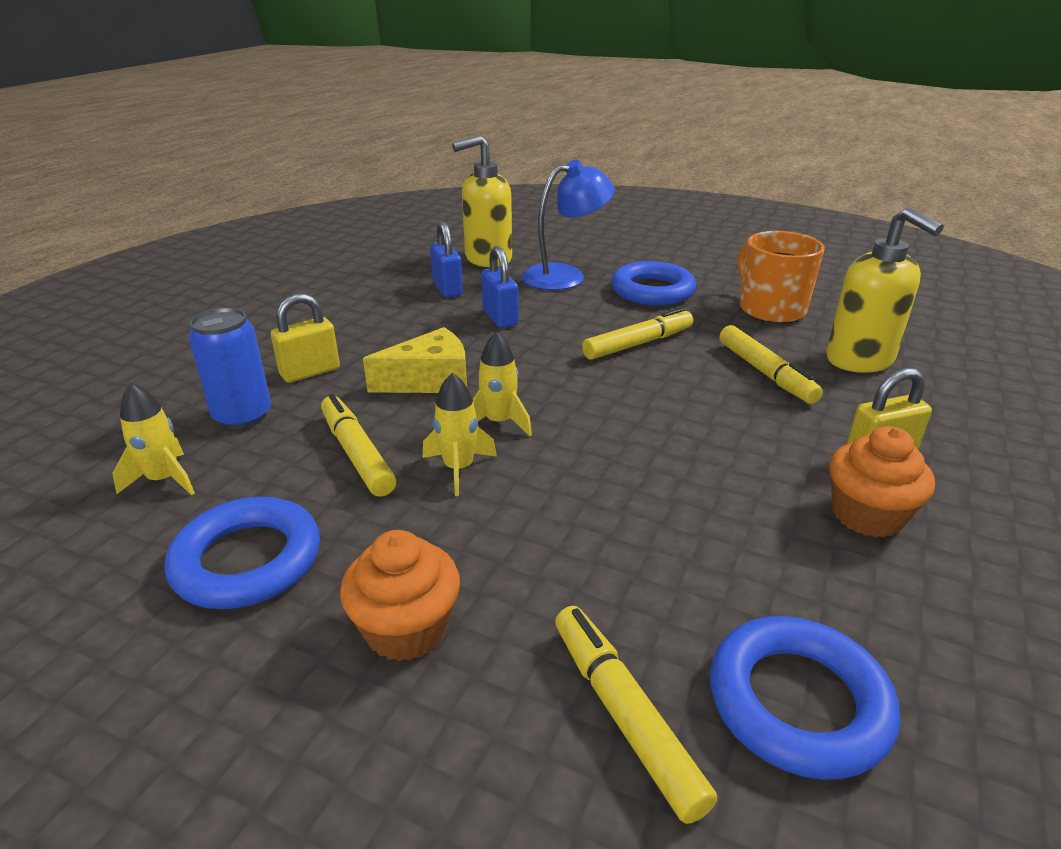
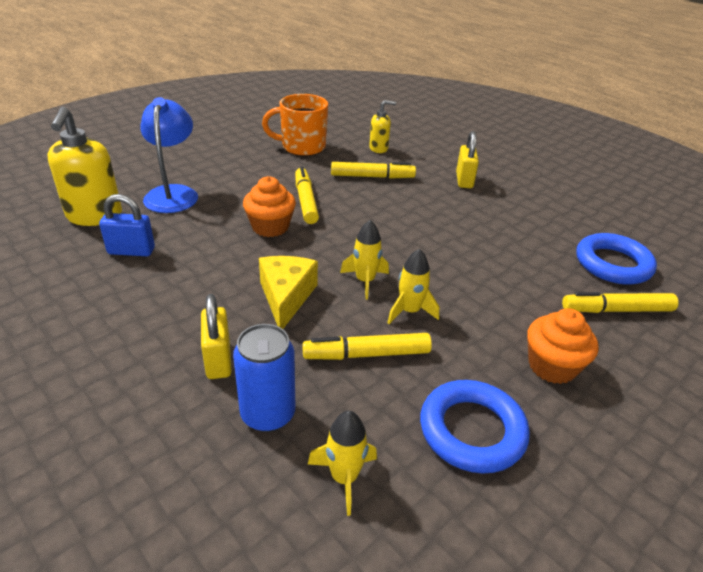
camera: 70 degrees left, 5 degrees up
(500, 318) = (214, 240): blue padlock -> none
(652, 291) = (237, 171): blue ring -> none
(860, 360) = (379, 148): yellow soap dispenser -> yellow soap dispenser, size x0.56
(867, 515) = (505, 202): orange cupcake -> orange cupcake (270, 227)

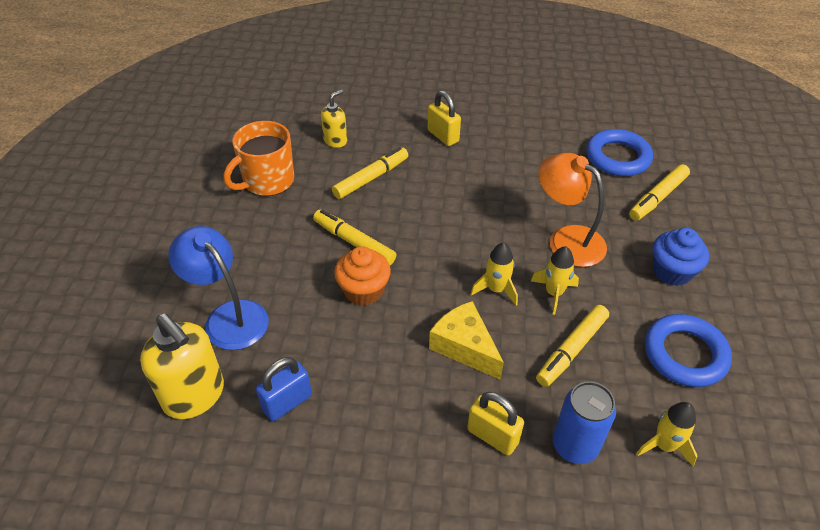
camera: 40 degrees left, 10 degrees up
(476, 287) = (567, 239): none -> orange lamp
(552, 366) = (672, 271): orange cupcake -> blue cupcake

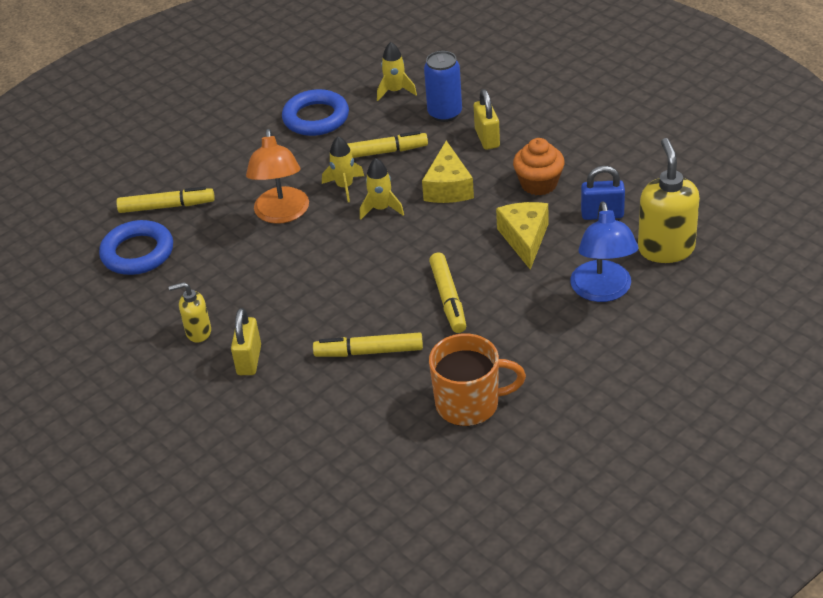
camera: 135 degrees left, 5 degrees down
(335, 140) = (356, 416): yellow soap dispenser -> yellow soap dispenser (198, 332)
(340, 330) = (525, 239): none -> yellow cheese
(363, 290) = (479, 257): orange cupcake -> orange cupcake (539, 184)
(672, 271) = (245, 158): blue cupcake -> none

